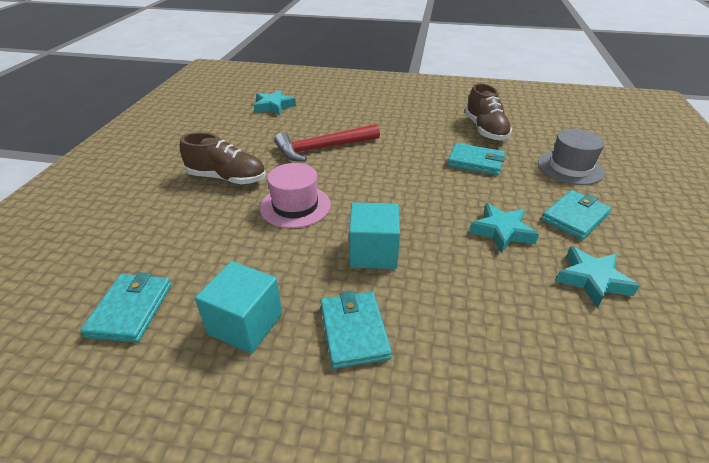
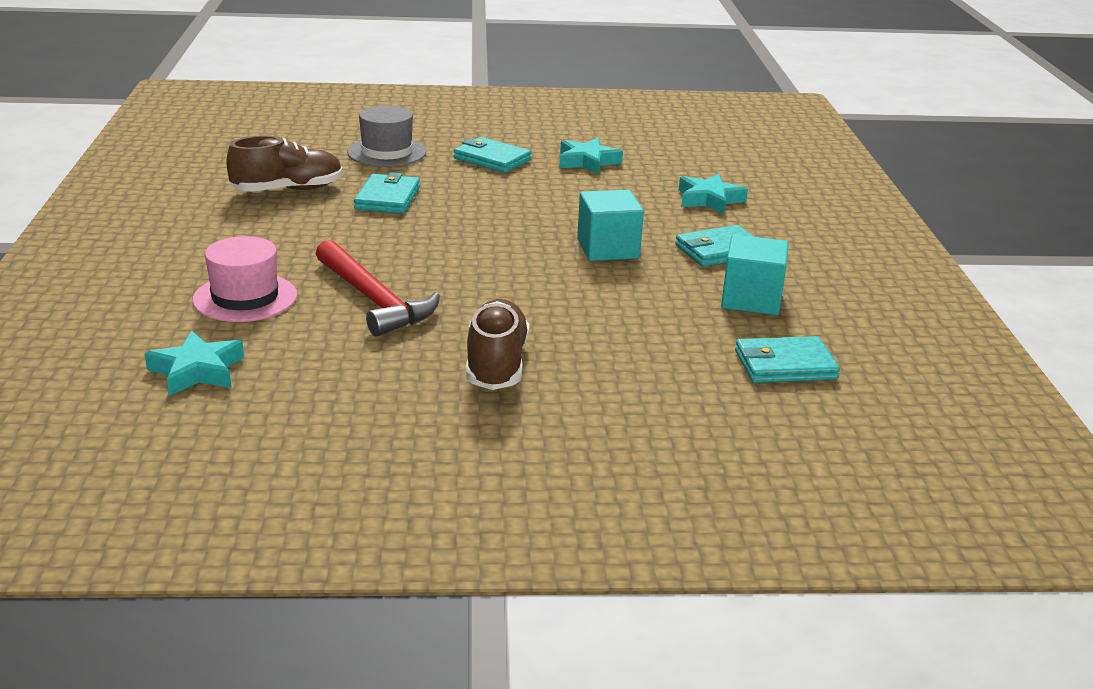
camera: 105 degrees left, 10 degrees down
(295, 206) = (544, 301): pink hat -> pink hat (245, 298)
(501, 231) = (535, 190): turquoise star -> turquoise star (709, 200)

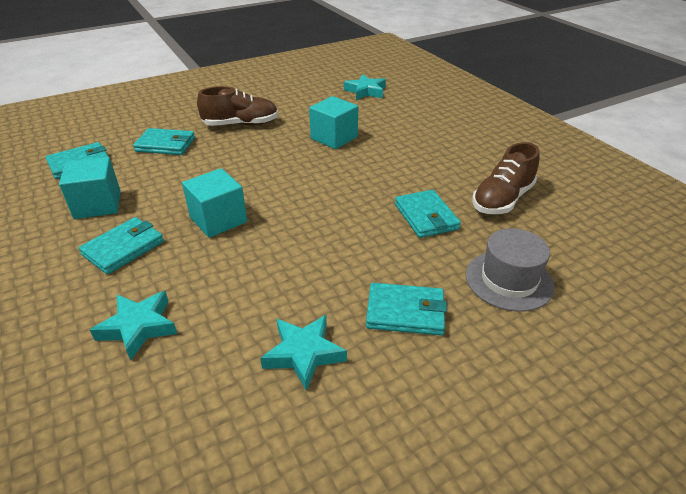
camera: 155 degrees right, 10 degrees up
(245, 298) = (397, 122): pink hat -> none
(374, 300) = (334, 138): red hammer -> turquoise cube
(496, 364) = (241, 124): brown shoe -> brown shoe turned 75 degrees counterclockwise
(641, 361) = (166, 145): none -> turquoise wallet

